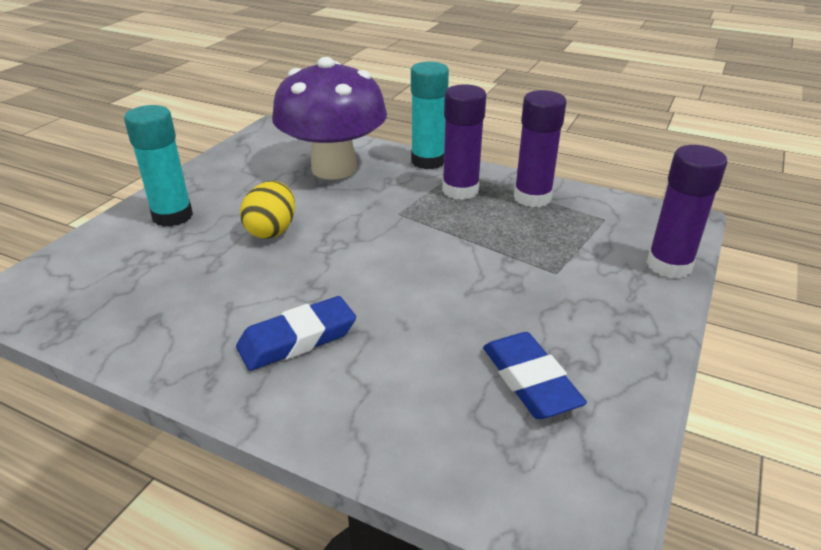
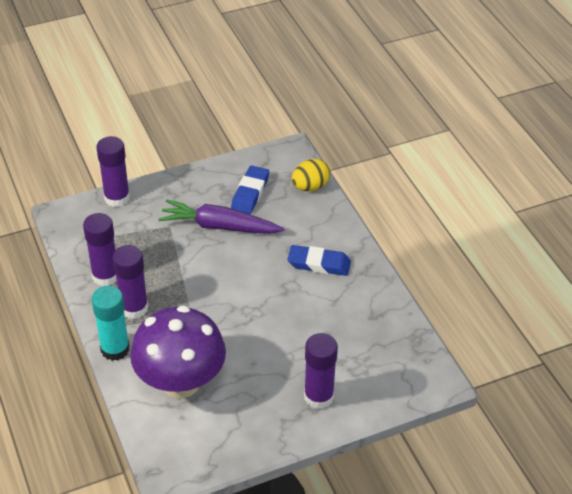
camera: 140 degrees left, 10 degrees up
(172, 216) = (318, 396): turquoise glue stick -> purple glue stick
(272, 230) = (272, 344): yellow egg -> yellow egg (310, 187)
(498, 307) = (220, 226): none -> purple carrot

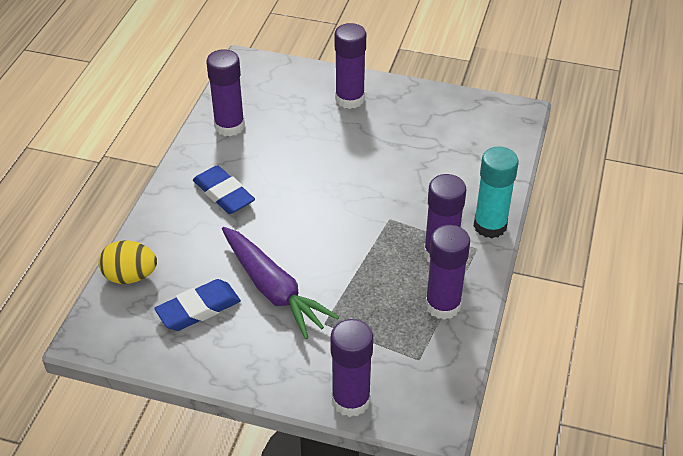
camera: 140 degrees left, 0 degrees up
(180, 383) = (452, 167): purple mushroom -> none
(378, 314) = (229, 126): none -> purple glue stick

